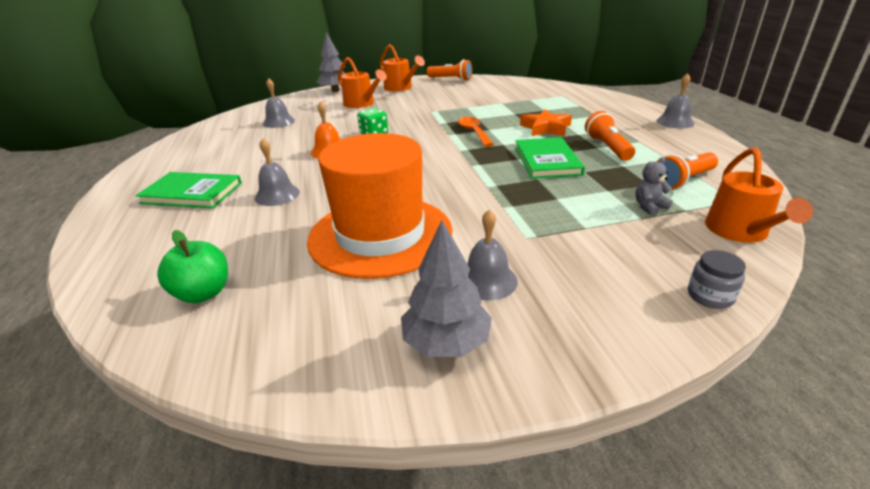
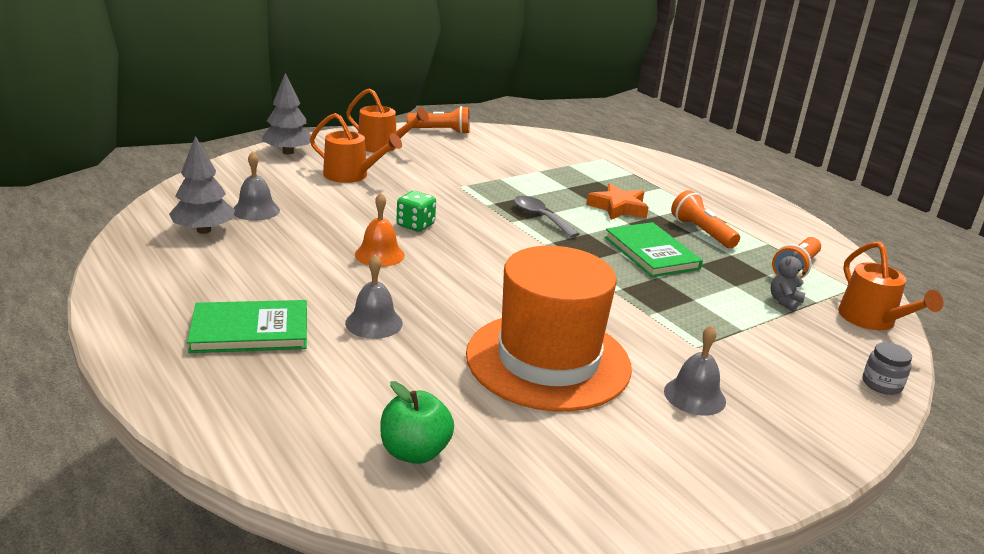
camera: 25 degrees left, 5 degrees down
(446, 342) = (705, 459): grey tree -> grey tree (204, 230)
(473, 132) = (540, 217): orange spoon -> grey spoon
(675, 122) = (746, 195): grey bell -> none

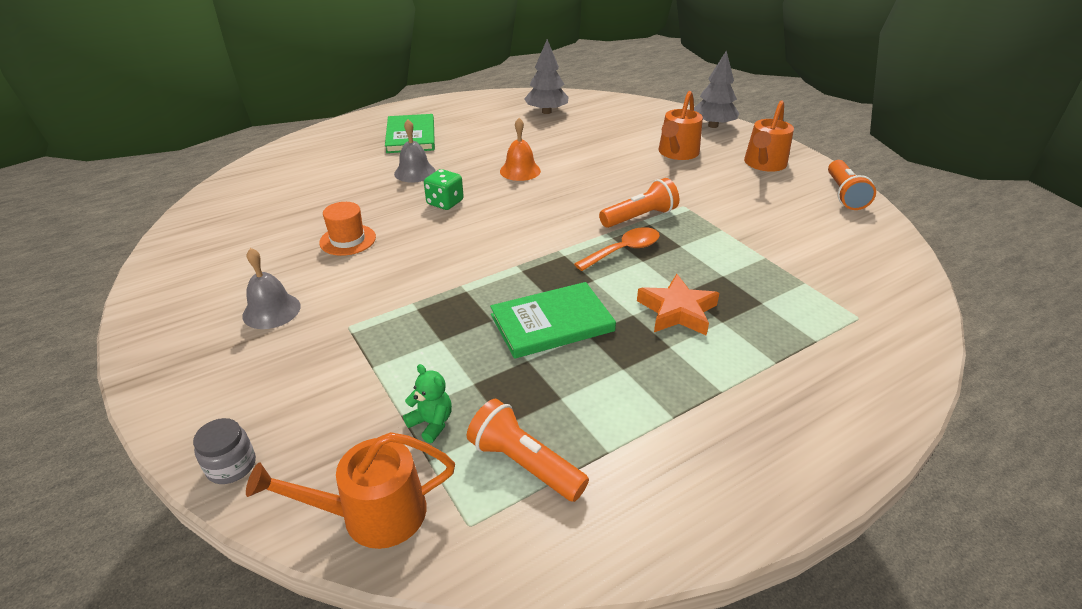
camera: 95 degrees right, 10 degrees up
(256, 210) = (586, 124): grey bell -> none
(415, 225) = (580, 184): green dice -> green dice (445, 203)
(415, 452) = (265, 189): green apple -> none
(540, 217) = (624, 250): grey spoon -> orange spoon
(548, 360) = (347, 240): orange hat -> orange hat, size x0.41
(701, 232) = (625, 380): orange flashlight -> orange flashlight (639, 217)
(784, 301) = (431, 423): grey teddy bear -> green teddy bear

